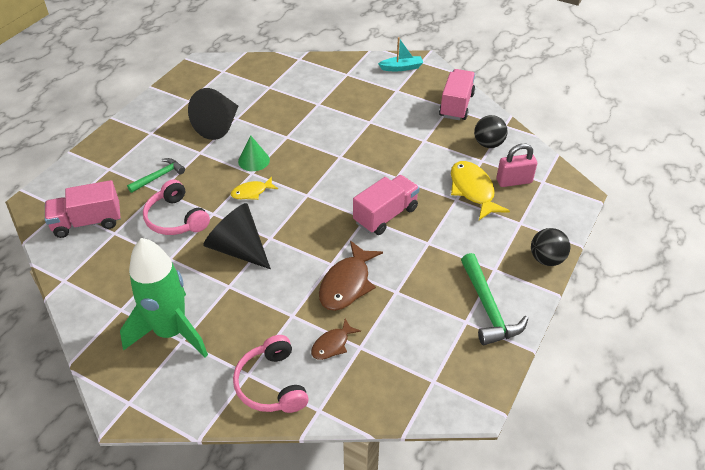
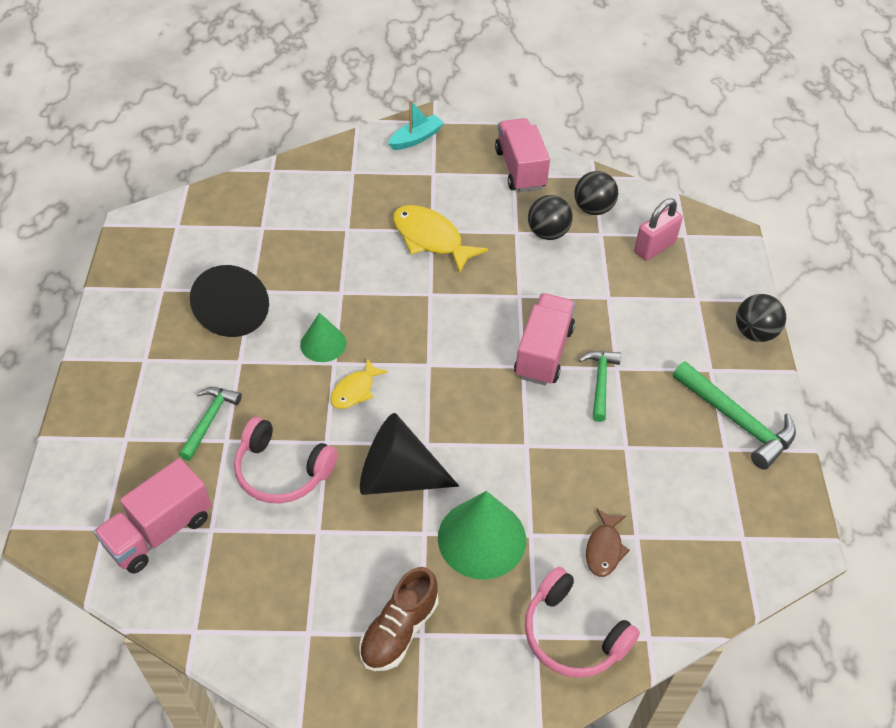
camera: 30 degrees left, 5 degrees up
(171, 332) = (399, 630): green rocket -> brown shoe
(260, 304) = (481, 538): none -> green cone
(347, 284) = (564, 463): brown fish -> none
(409, 247) = (600, 382): none -> green hammer
(445, 148) = (548, 233): none -> black ball
(473, 190) = (618, 278): yellow fish -> yellow fish (431, 239)

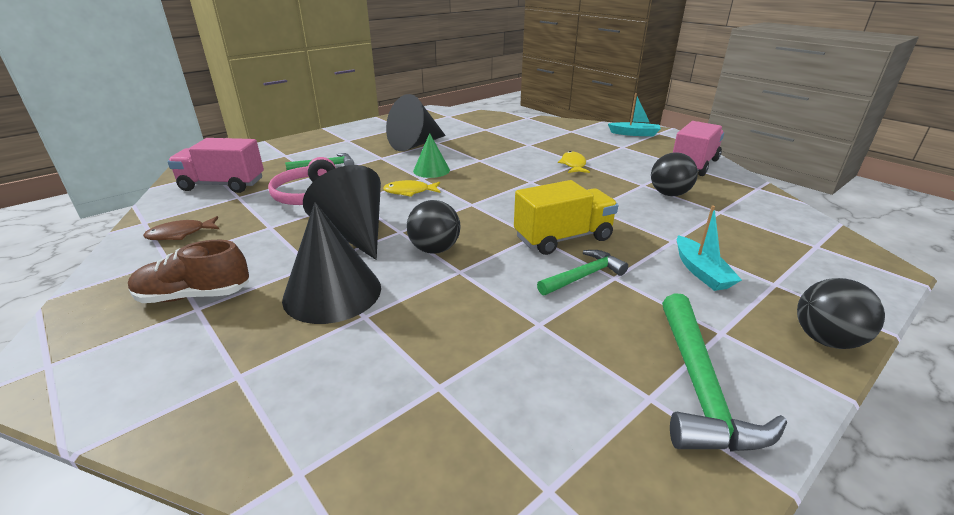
camera: 50 degrees right, 20 degrees down
(431, 239) = (573, 165): yellow fish -> yellow fish, size x0.58
(481, 538) = (332, 292): green cone -> black cone
(543, 352) = (563, 238): pink truck -> yellow truck
(572, 635) = (258, 402): pink headphones -> none
(593, 209) = (732, 199): black ball -> black ball (434, 249)
(604, 549) = (396, 370): brown fish -> brown fish (180, 234)
(654, 247) = (767, 238): pink padlock -> none
(654, 320) = (701, 272): none -> turquoise boat

